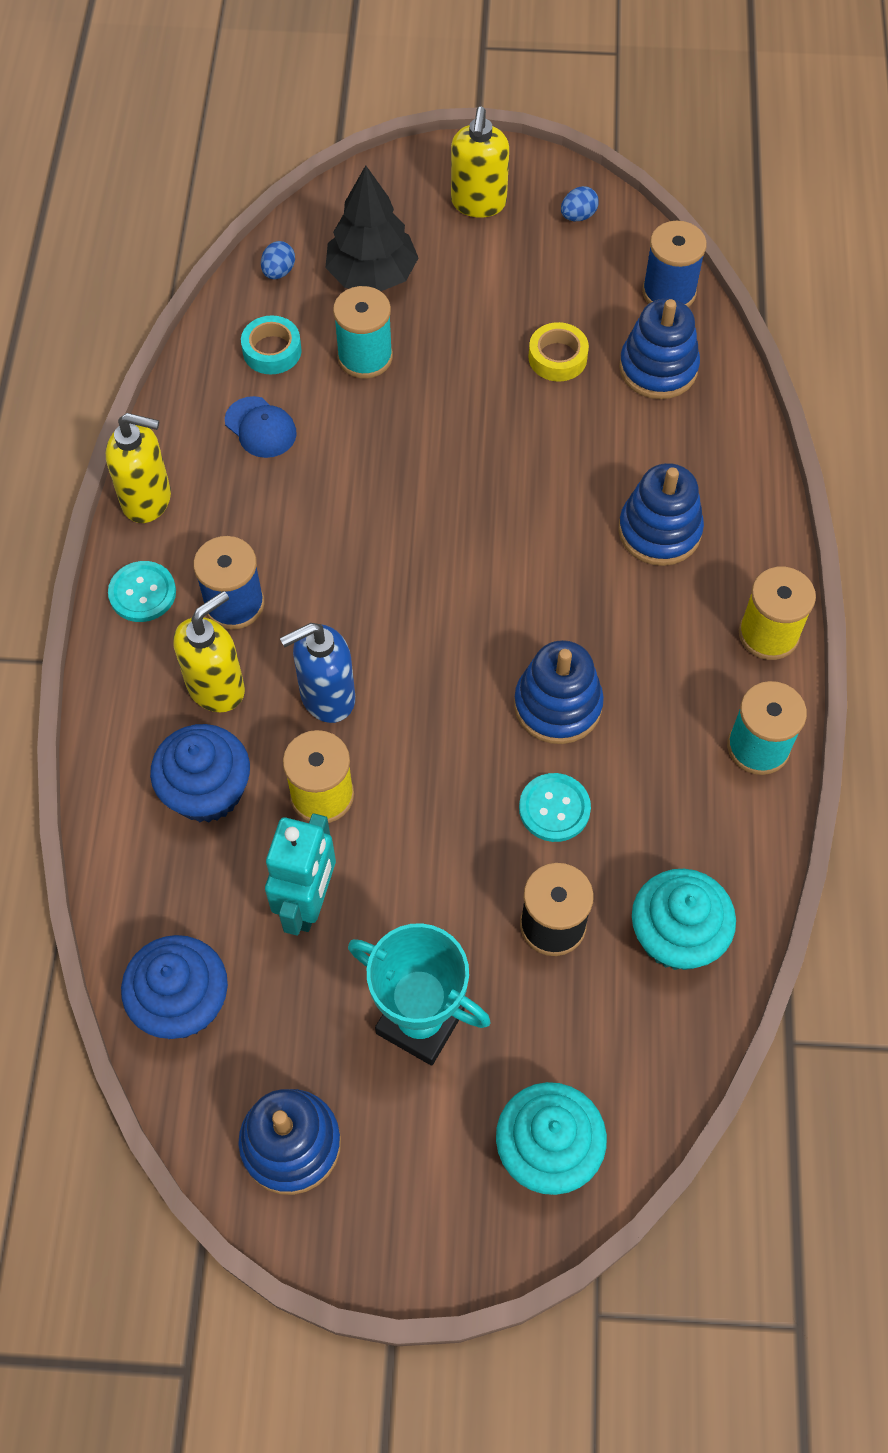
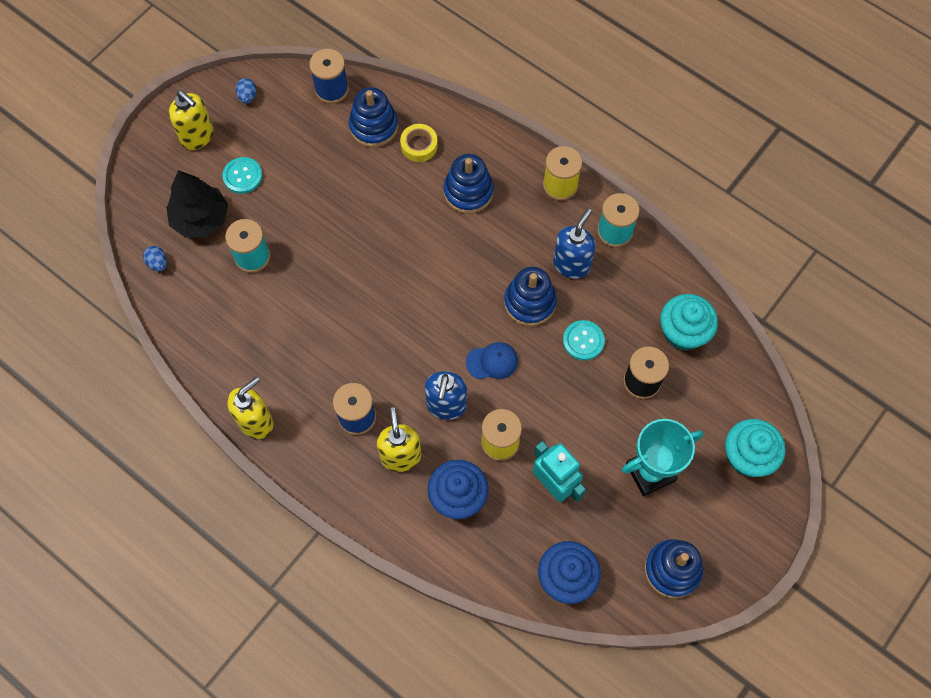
camera: 55 degrees left, 5 degrees up
(142, 593) = (314, 459): turquoise button -> turquoise button (242, 176)
(260, 428) = (255, 336): blue cap -> blue cap (492, 361)
(272, 351) = (209, 299): turquoise tape -> none
(557, 358) = (329, 167): yellow tape -> yellow tape (419, 146)
(659, 722) = (571, 264): none -> blue soap dispenser

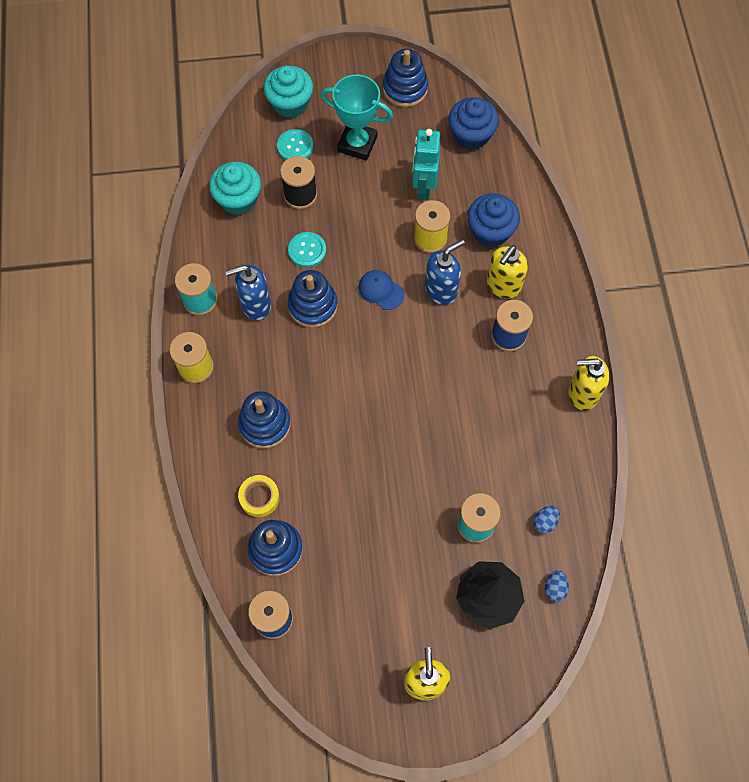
camera: 135 degrees left, 0 degrees up
(242, 176) = (421, 605): turquoise button -> turquoise button (295, 146)
(247, 96) = (348, 682): blue egg -> blue egg (545, 522)

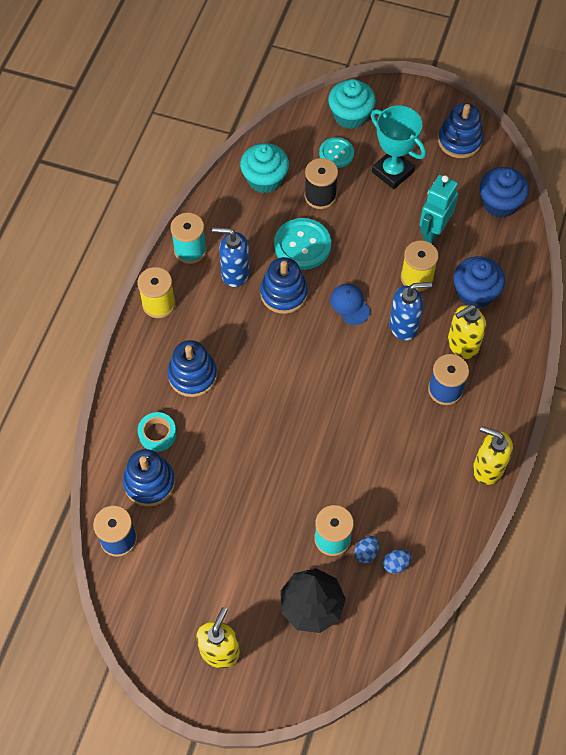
camera: 25 degrees right, 5 degrees down
(259, 497) = (157, 434): yellow tape -> turquoise tape
(307, 250) = (302, 245): turquoise button -> turquoise button, size x1.57
(554, 588) = (375, 625): blue egg -> blue egg (366, 553)

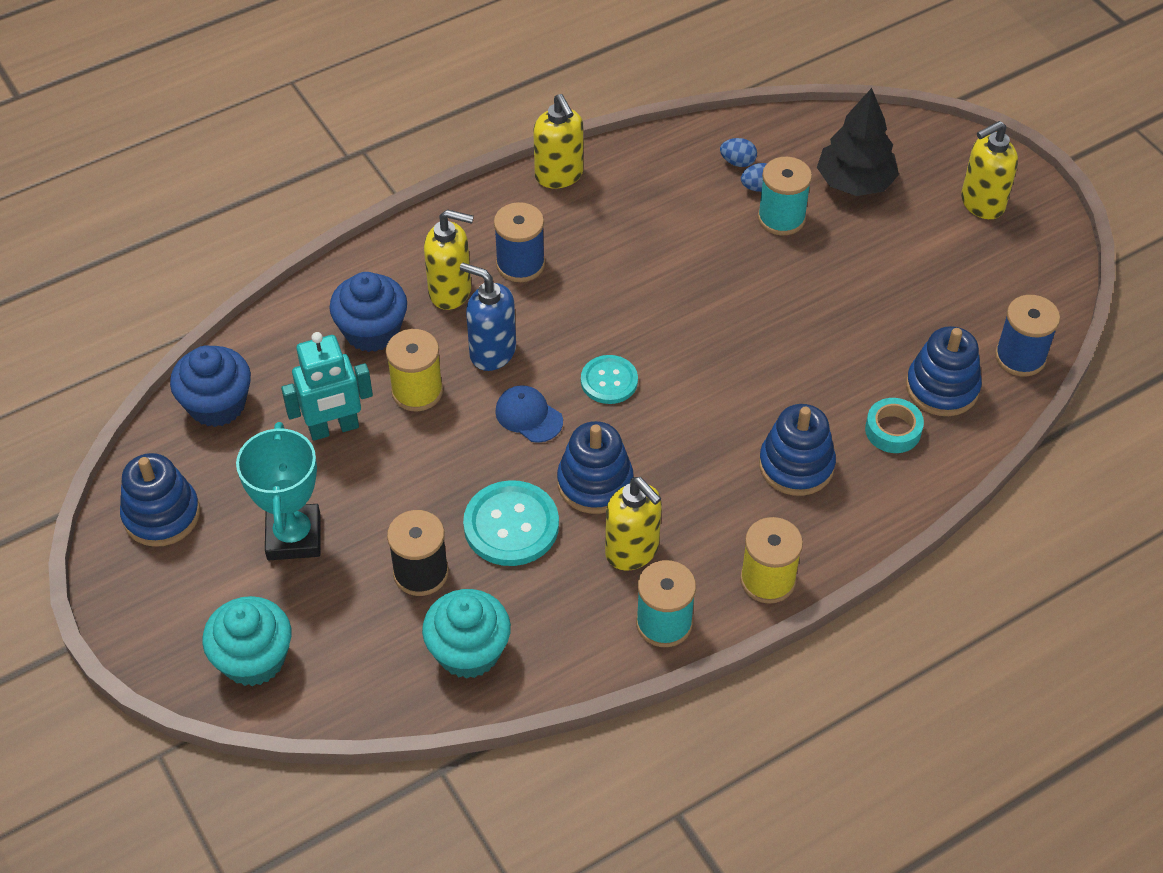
camera: 140 degrees left, 10 degrees down
(235, 273) = (632, 551): blue soap dispenser -> yellow soap dispenser
(336, 153) = (335, 617): turquoise button -> turquoise button (609, 381)
(350, 305) = (528, 416): blue cap -> blue cap turned 120 degrees clockwise

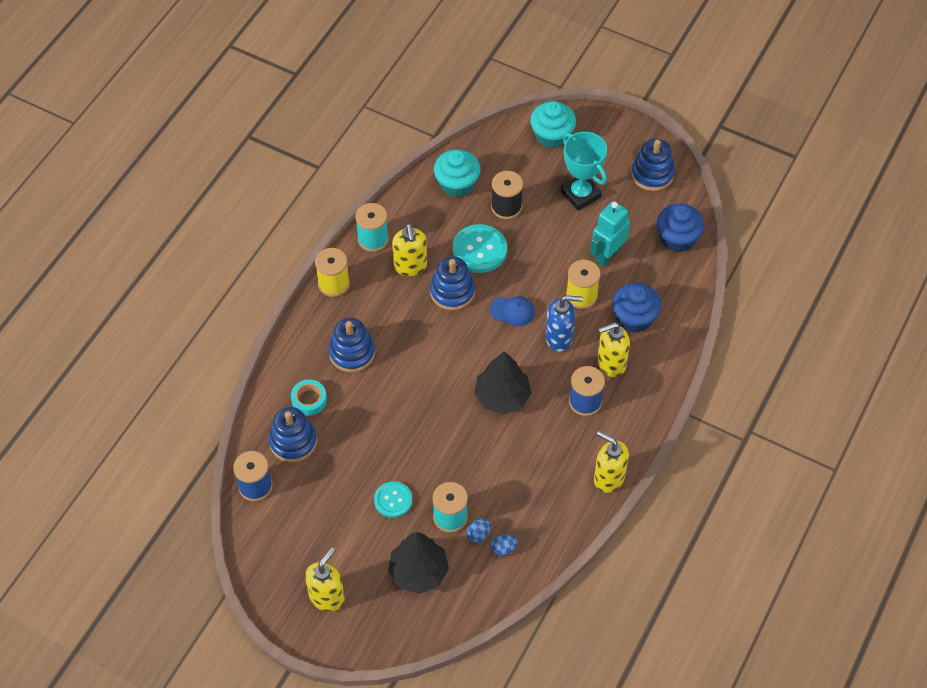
camera: 150 degrees right, 5 degrees up
(609, 381) = (483, 353): turquoise button -> turquoise button (393, 500)
(623, 317) = (502, 397): none -> black tree
(632, 551) = (410, 266): yellow soap dispenser -> yellow soap dispenser turned 120 degrees counterclockwise

